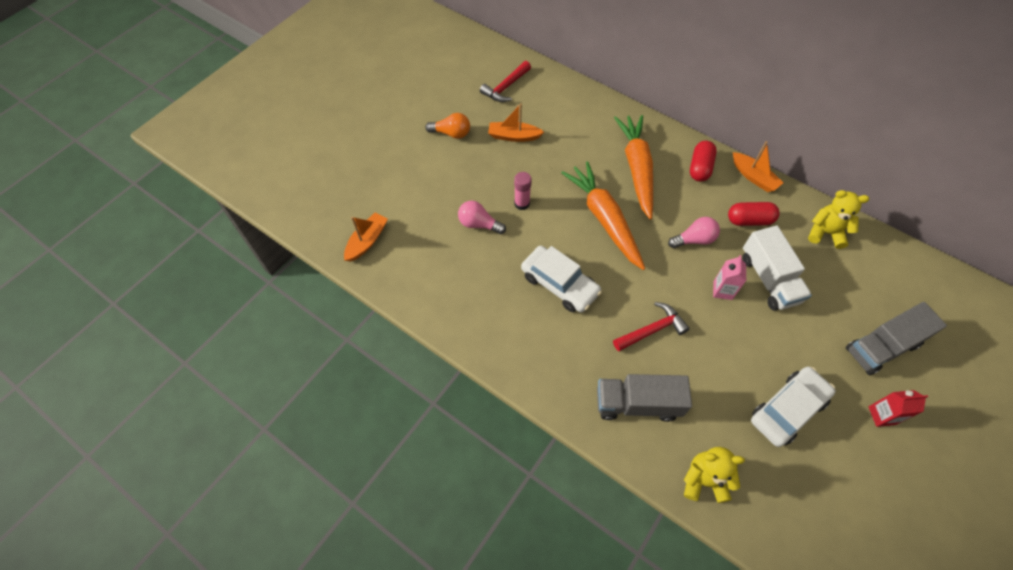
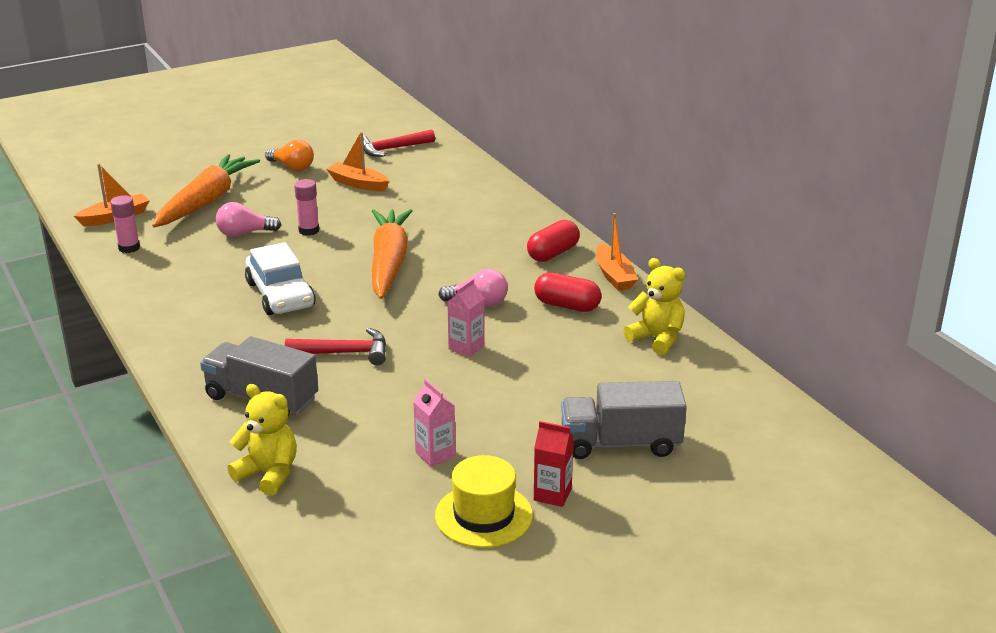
camera: 25 degrees right, 30 degrees down
(408, 274) = (129, 248): none -> pink glue stick
(479, 224) = (244, 233): pink light bulb -> pink light bulb turned 60 degrees counterclockwise
(636, 169) = (473, 237): orange carrot -> orange carrot (206, 201)
(768, 279) = (536, 354): white truck -> none
(787, 409) = (435, 454): white car -> pink carton
(860, 455) = (484, 515): none -> yellow hat

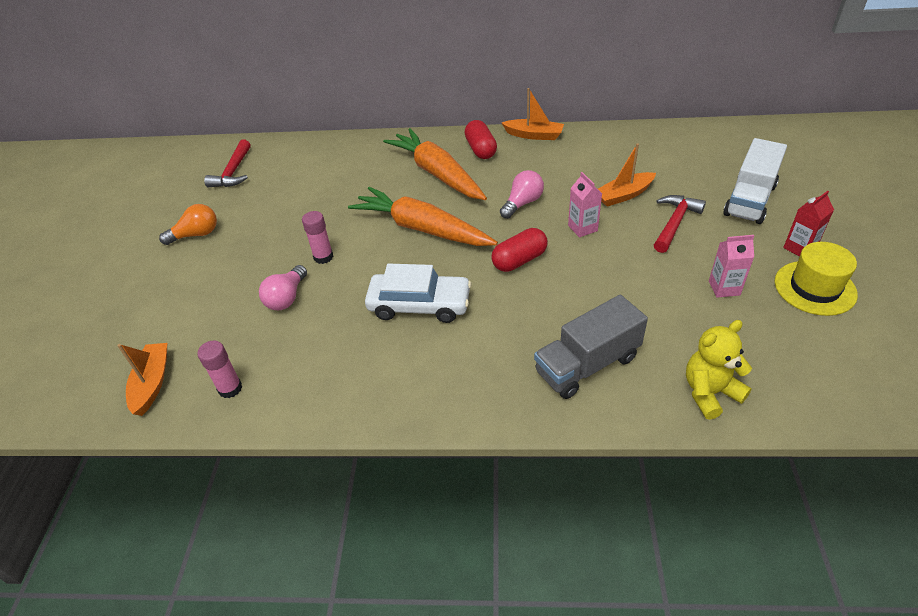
camera: 55 degrees left, 15 degrees up
(206, 201) = (196, 306): orange carrot -> orange carrot (437, 173)
(345, 353) = (546, 293): red hammer -> red hammer (674, 223)
(358, 184) = (272, 206): orange boat -> orange boat (624, 195)
(567, 306) = (558, 166): red capsule -> red capsule (519, 260)
(620, 443) = (749, 200): grey truck -> white truck
(657, 339) = (629, 145): yellow teddy bear -> none

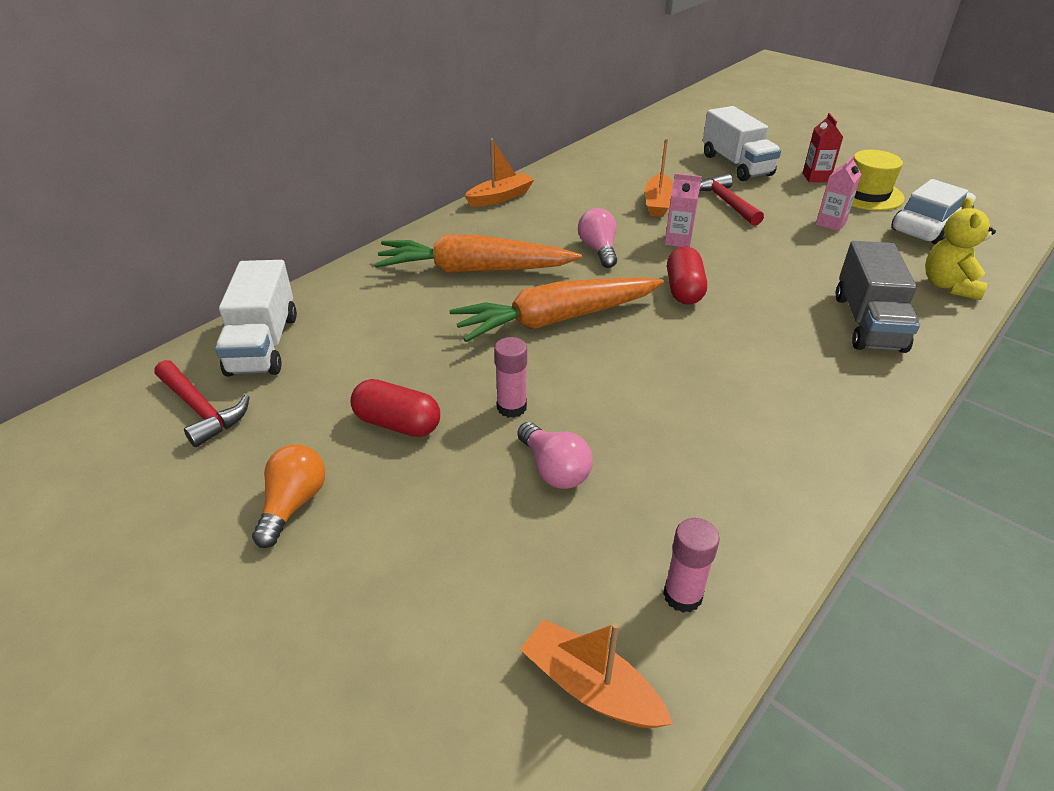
camera: 55 degrees left, 5 degrees down
(295, 156) = (263, 344): none -> white truck
(419, 305) = (684, 376): white car -> white car (929, 225)
(480, 149) = (475, 231): red capsule -> red capsule (397, 424)

